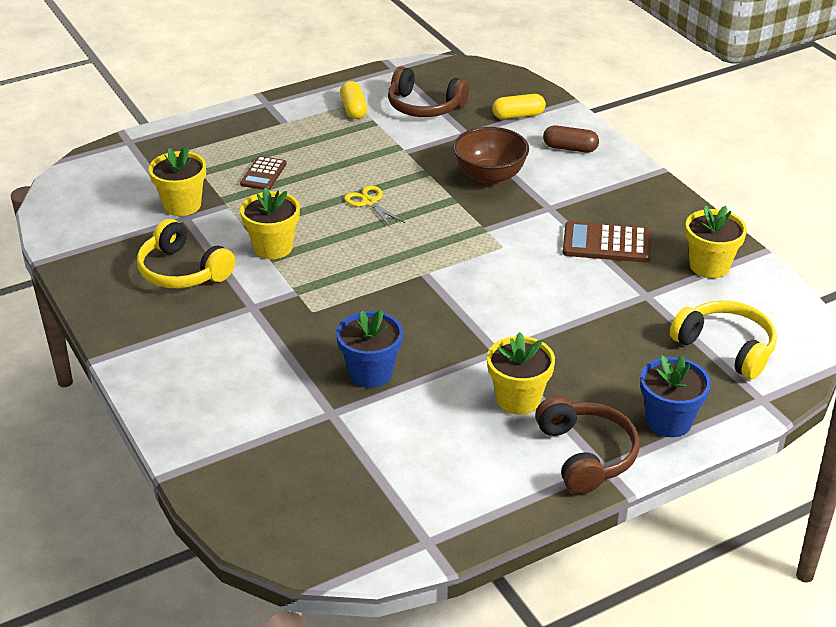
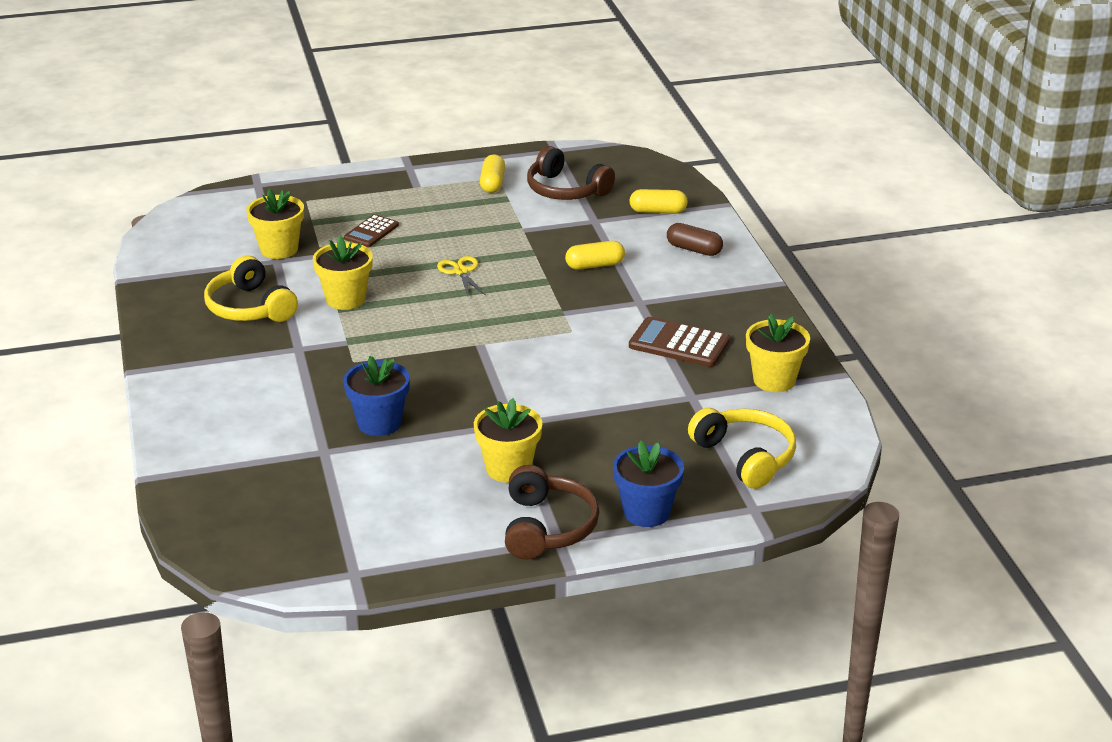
camera: 15 degrees right, 5 degrees down
(489, 177) = (595, 265): brown bowl -> yellow capsule

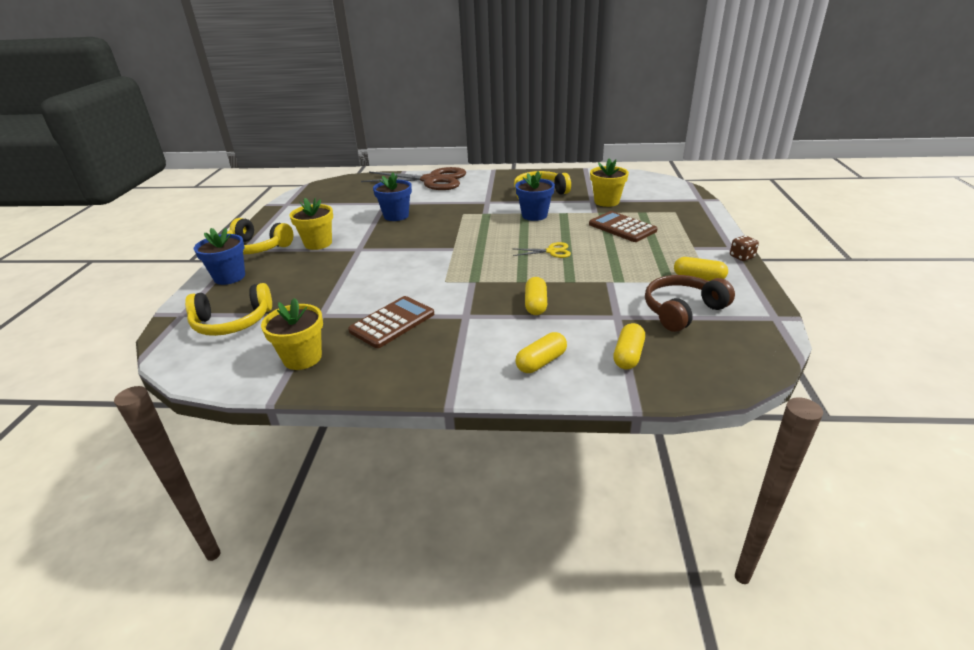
camera: 110 degrees right, 0 degrees up
(198, 428) = (432, 180): none -> brown scissors
(345, 299) = (534, 215): yellow flower pot -> blue flower pot
(371, 232) = (622, 227): brown calculator -> brown calculator, size x1.54
(432, 161) = (742, 257): none -> brown dice
(547, 527) = (257, 247): brown headphones -> yellow headphones
(694, 249) = (541, 362): brown capsule -> yellow capsule

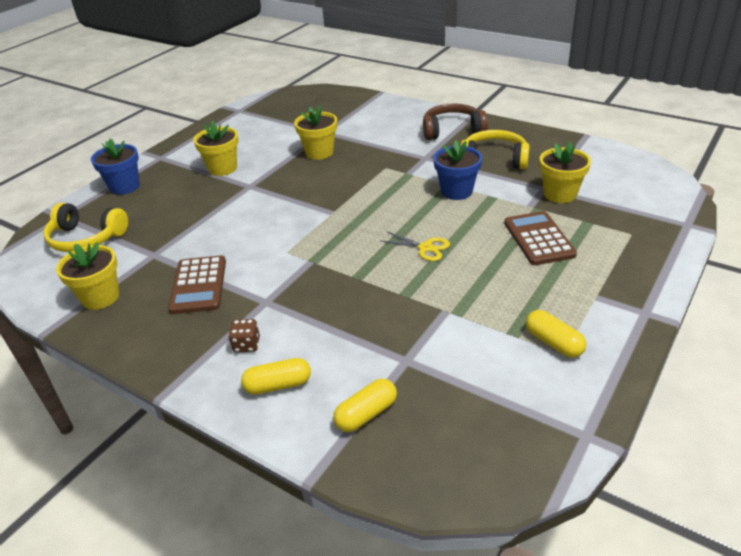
camera: 30 degrees right, 5 degrees up
(257, 247) = (172, 158): yellow headphones -> none
(392, 322) = (199, 285): brown calculator -> brown calculator turned 105 degrees clockwise
(396, 216) = (319, 152): blue flower pot -> yellow flower pot
(432, 180) = (397, 112): brown scissors -> none
(535, 304) = (341, 313): yellow capsule -> none
(682, 311) = (484, 381): brown headphones -> brown headphones (452, 131)
(742, 257) = (643, 331): brown dice -> brown dice (246, 345)

